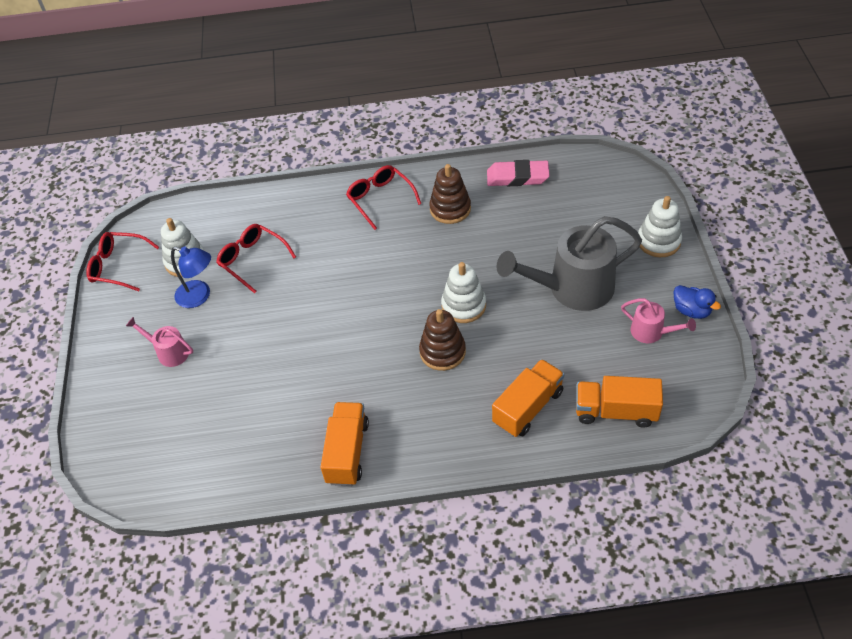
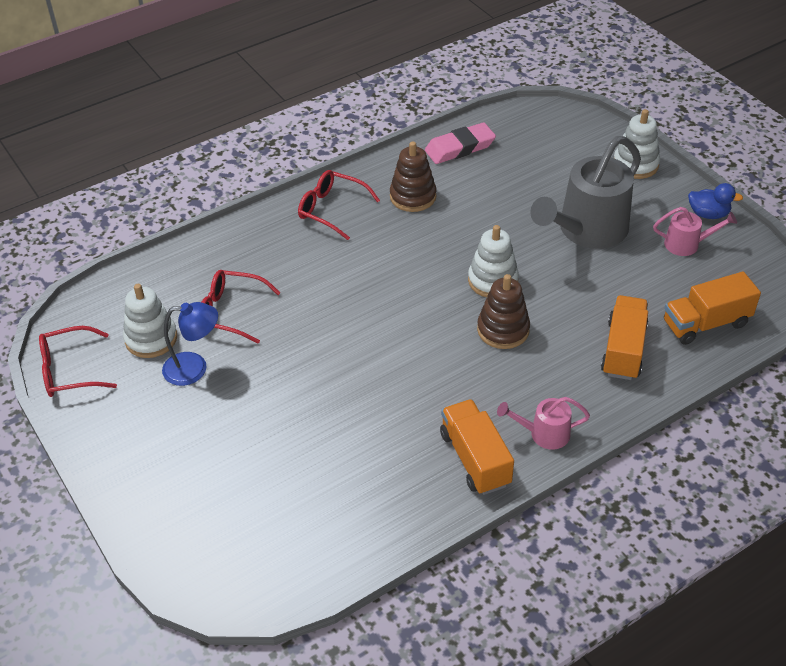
camera: 30 degrees left, 5 degrees down
(168, 352) = (199, 436): pink watering can -> pink watering can (543, 434)

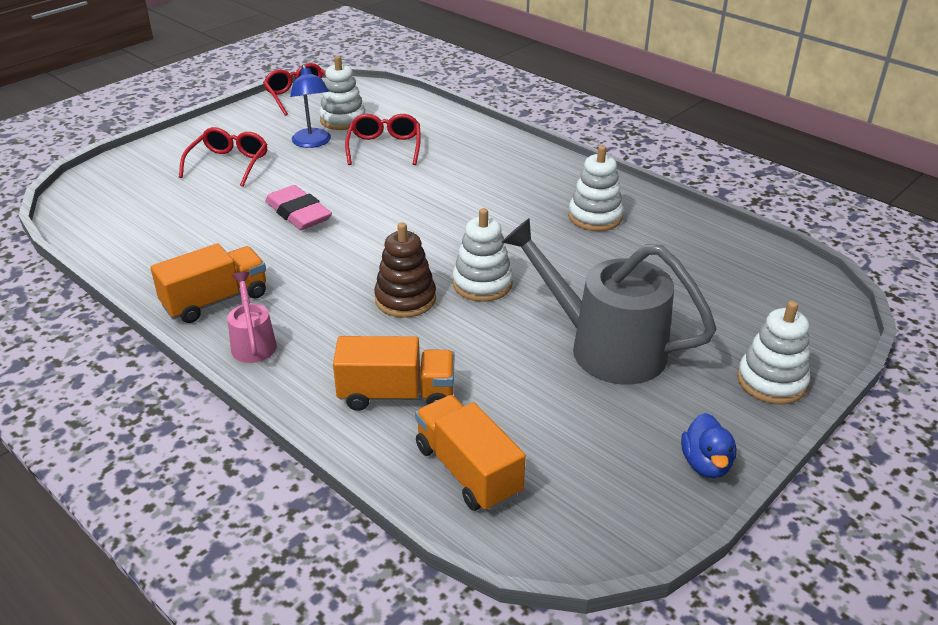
camera: 75 degrees right, 10 degrees down
(331, 209) = (547, 174): red glasses -> red glasses (229, 164)
(413, 196) = (595, 217): brown stacking toy -> white stacking toy
(460, 148) = (701, 236): pink eraser -> pink eraser (298, 213)
(687, 244) = (625, 444): pink watering can -> none

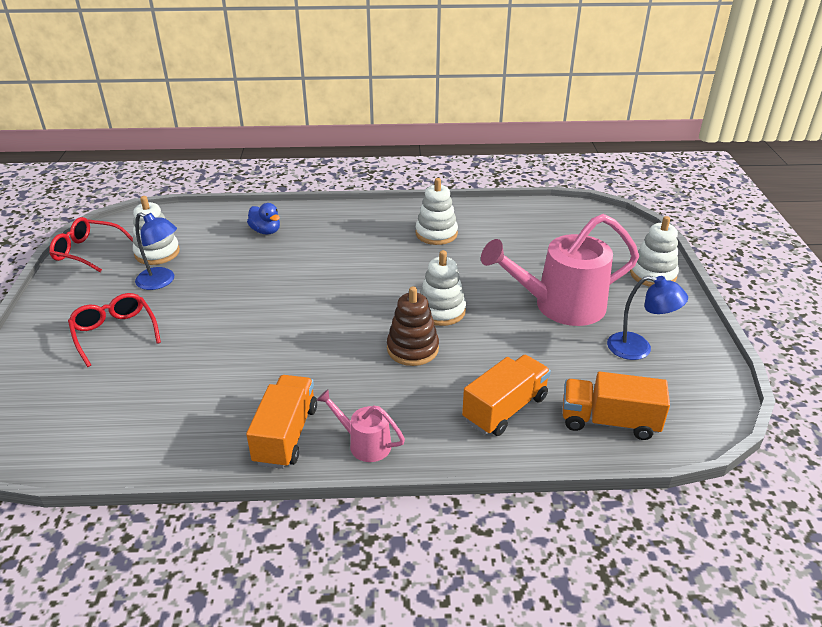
camera: 45 degrees left, 0 degrees up
(298, 213) = (240, 337): pink eraser -> none
(384, 147) = (225, 257): red glasses -> none
(604, 347) = (559, 306): grey watering can -> pink watering can
(616, 435) = (638, 349): none -> blue lamp
(706, 464) = (692, 335): blue duck -> blue duck (266, 231)

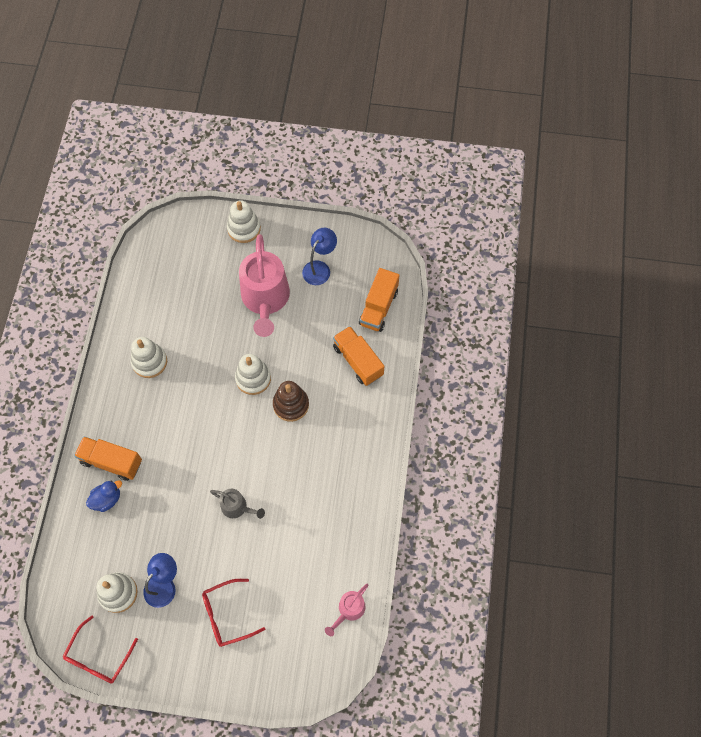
camera: 80 degrees left, 30 degrees up
(258, 322) = (237, 507): none -> grey watering can
(286, 435) = (356, 492): orange truck -> orange truck (111, 462)
(364, 443) = (372, 447): pink watering can -> pink watering can (349, 610)

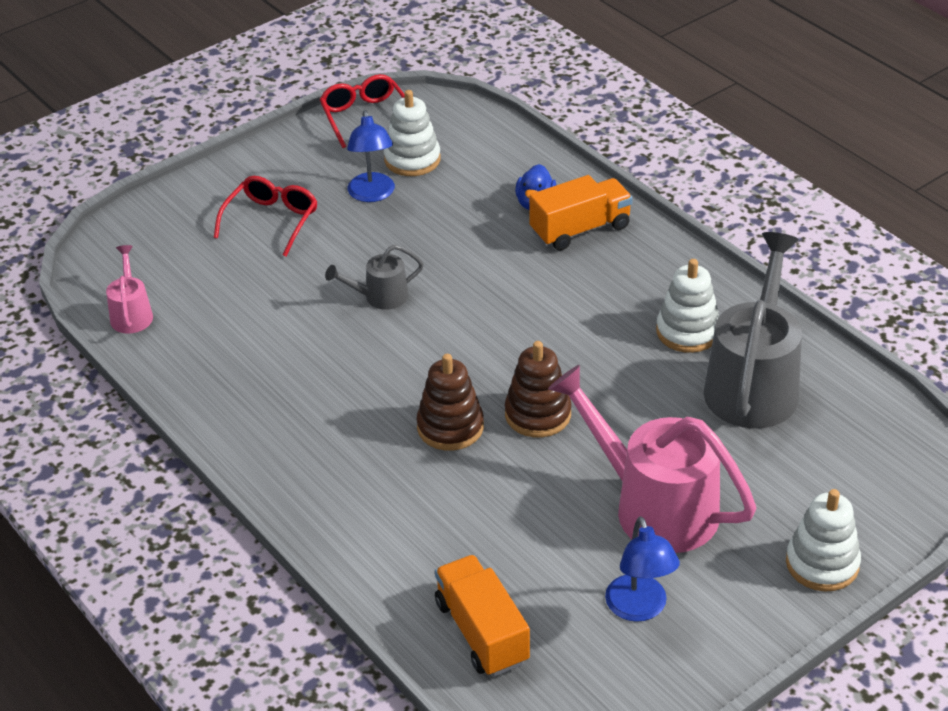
camera: 135 degrees right, 25 degrees down
(162, 315) = (753, 383): none -> grey watering can
(253, 378) = (538, 414): white stacking toy -> brown stacking toy
(358, 361) = (424, 542): orange truck -> none

